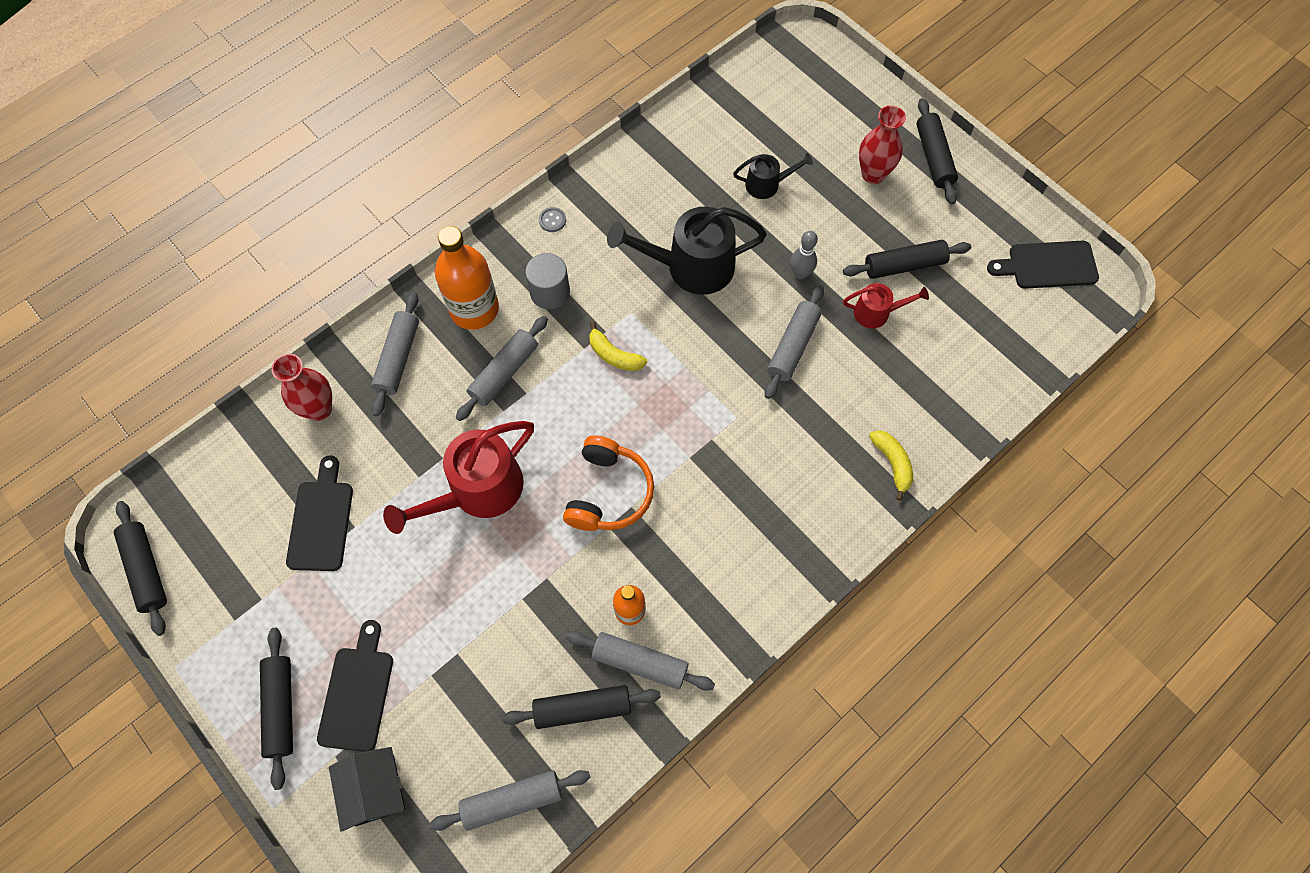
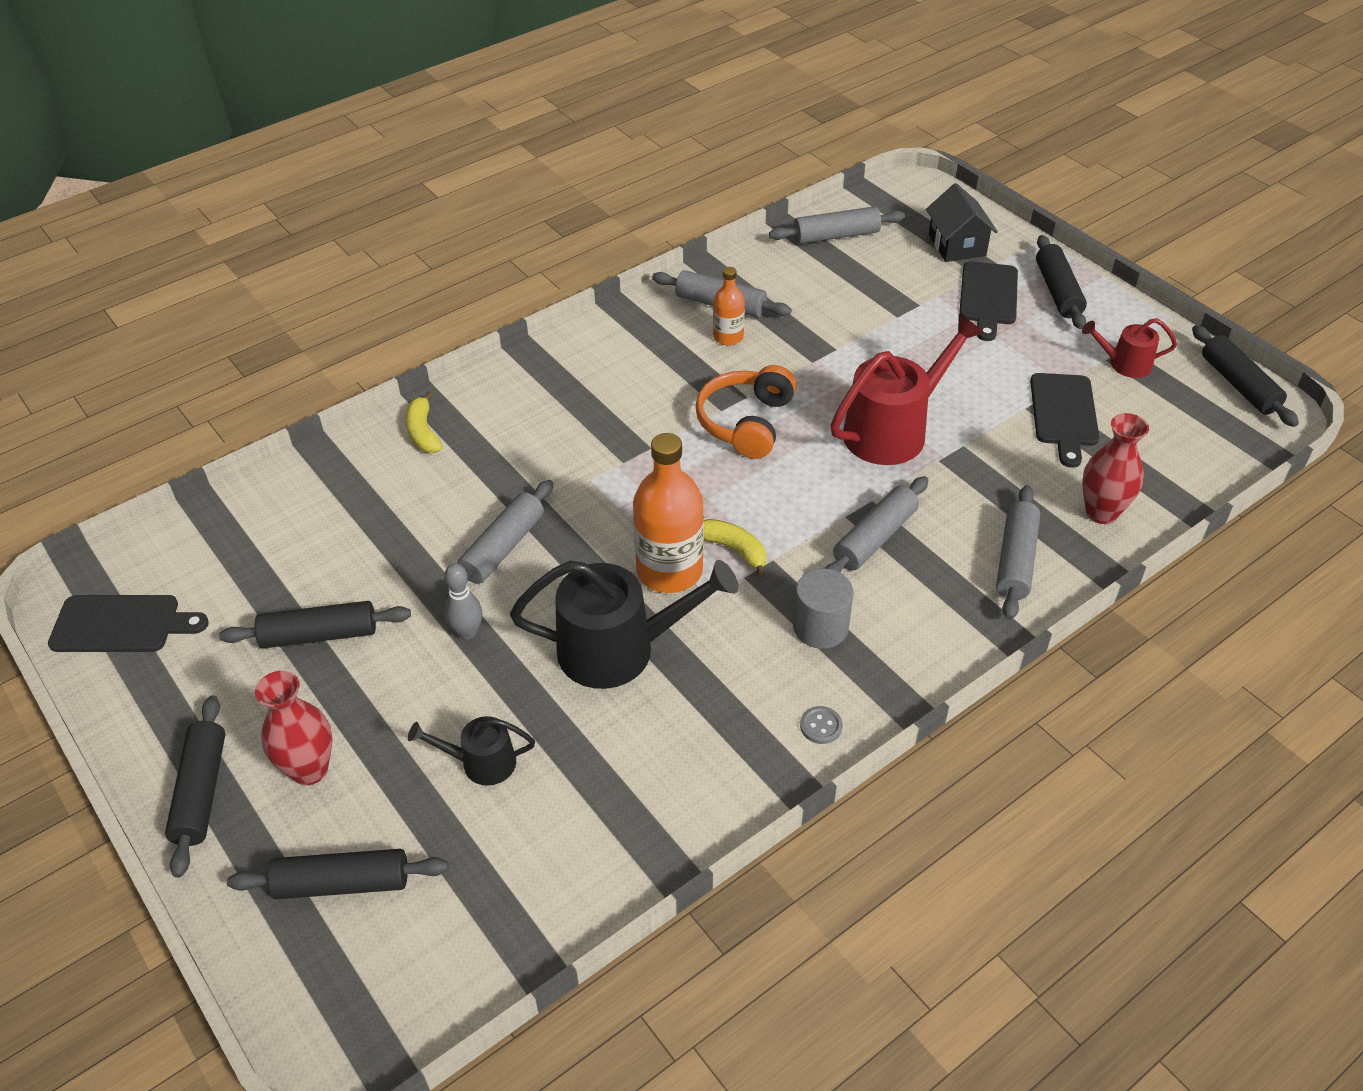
camera: 175 degrees left, 20 degrees down
(474, 309) = (924, 612): orange bottle -> orange bottle (669, 571)
(583, 708) = (775, 280): black rolling pin -> black rolling pin (342, 883)
(876, 312) = (381, 580): red watering can -> red watering can (1125, 364)

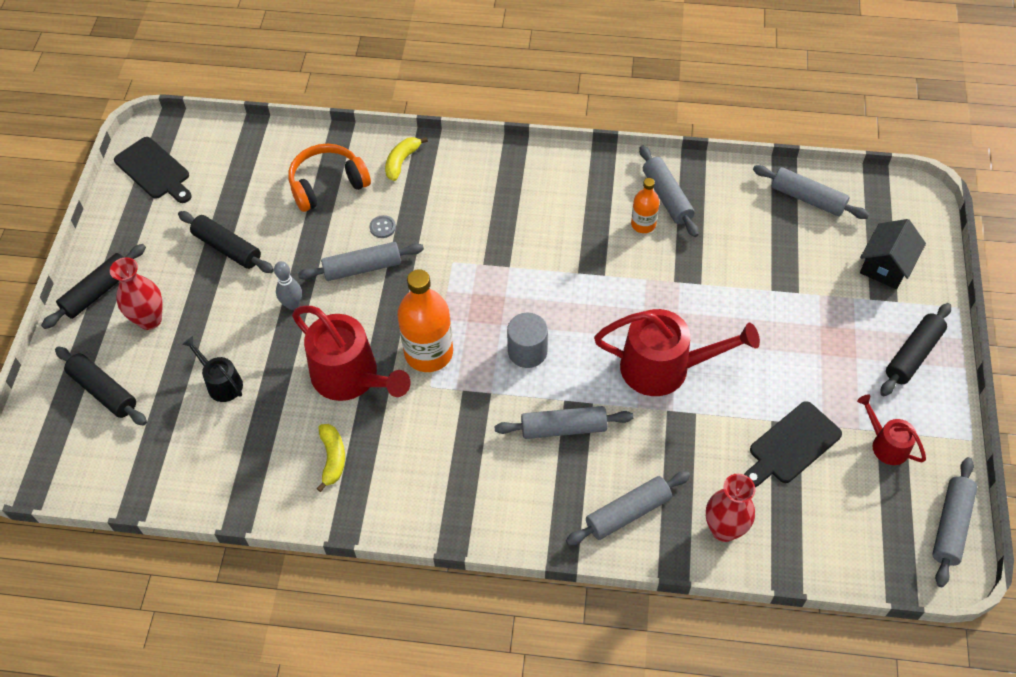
camera: 45 degrees right, 10 degrees up
(618, 649) = (351, 377): black watering can -> red watering can
(734, 550) = (477, 369): yellow banana -> yellow banana (332, 458)
(746, 423) = (582, 292): orange headphones -> orange headphones (327, 185)
(820, 627) = (466, 455): grey cylinder -> grey cylinder (527, 351)
(821, 726) = (396, 511): grey button -> grey button (382, 227)
(988, 297) = (855, 322): black cutting board -> none
(1239, 385) = (951, 525): black rolling pin -> grey rolling pin

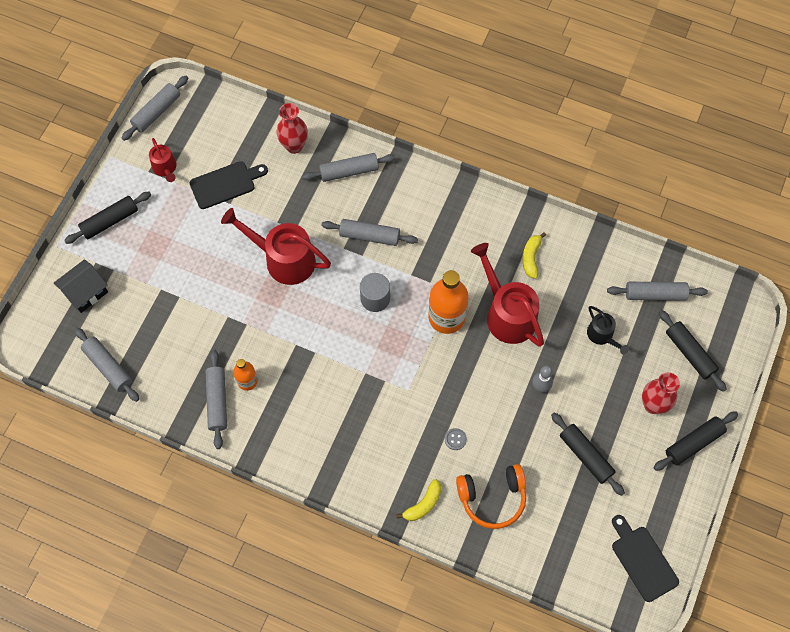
camera: 165 degrees left, 10 degrees up
(362, 268) = (480, 405): grey rolling pin -> grey rolling pin (655, 294)

